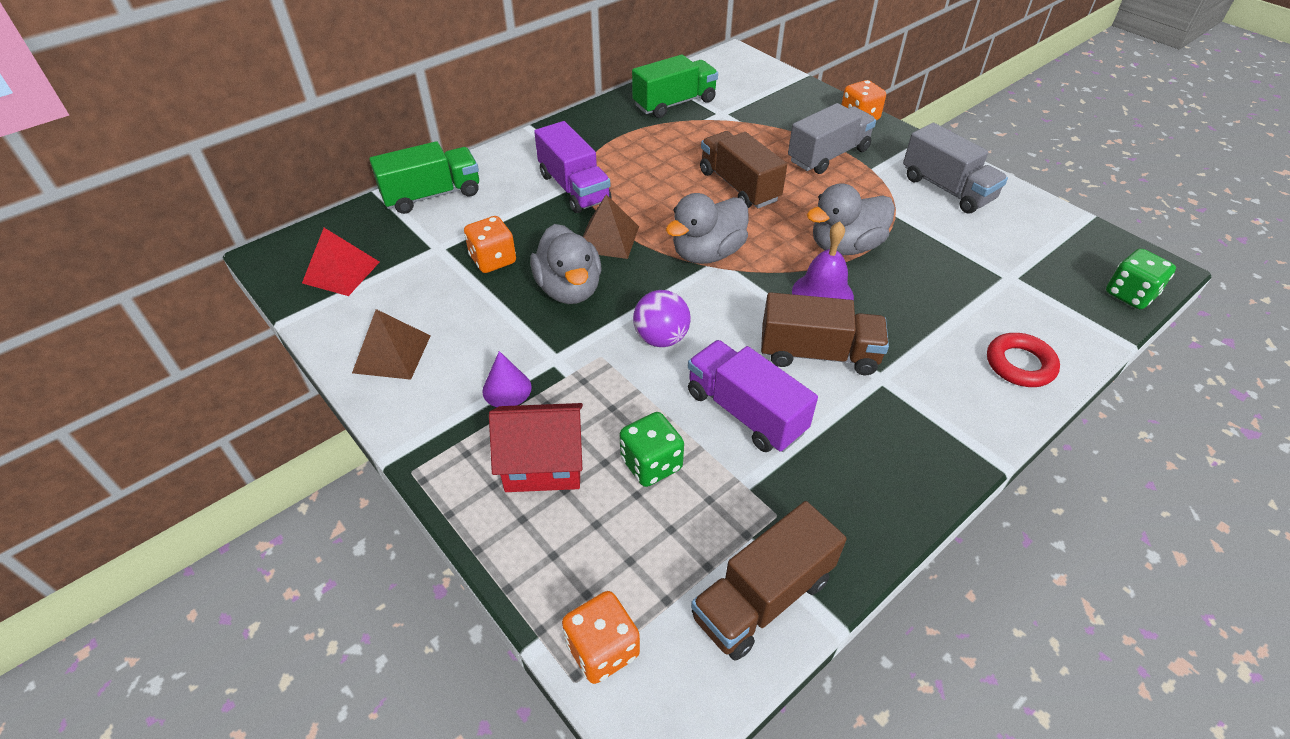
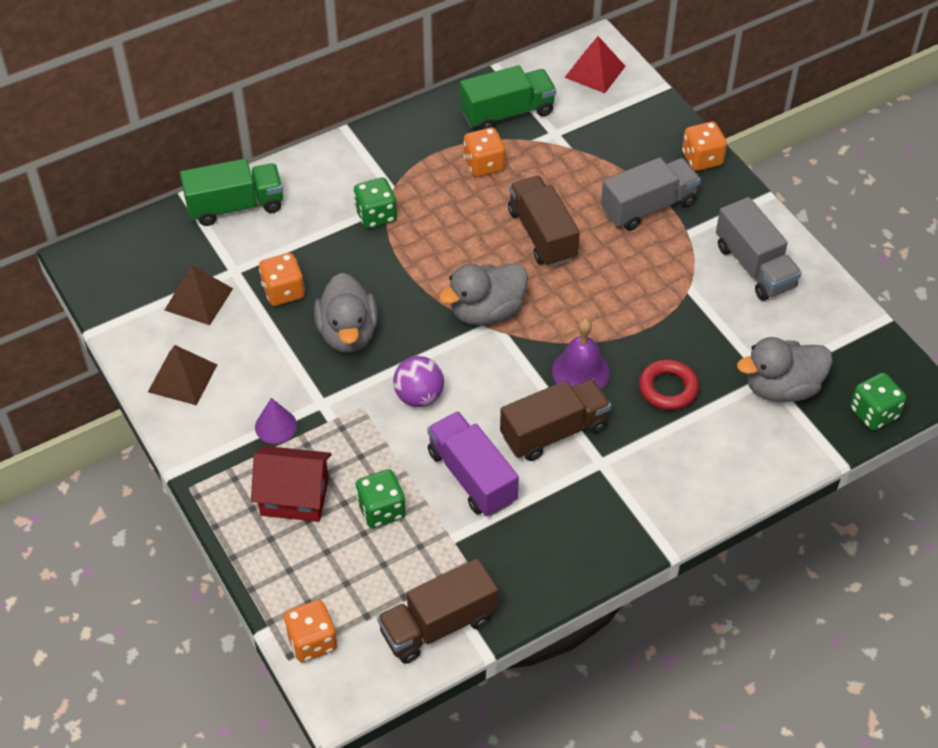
camera: 10 degrees right, 5 degrees up
(341, 272) = (143, 286): red pyramid -> red pyramid (595, 71)
(574, 188) = (376, 215): purple truck -> green dice
(608, 239) = (396, 282): brown pyramid -> brown pyramid (198, 299)
(666, 140) = (484, 165): none -> orange dice
(818, 354) = (554, 432): brown truck -> brown truck turned 45 degrees counterclockwise
(845, 246) = (622, 322): grey duck -> grey duck (781, 388)
(1020, 364) = (731, 468): red ring -> red ring (668, 388)

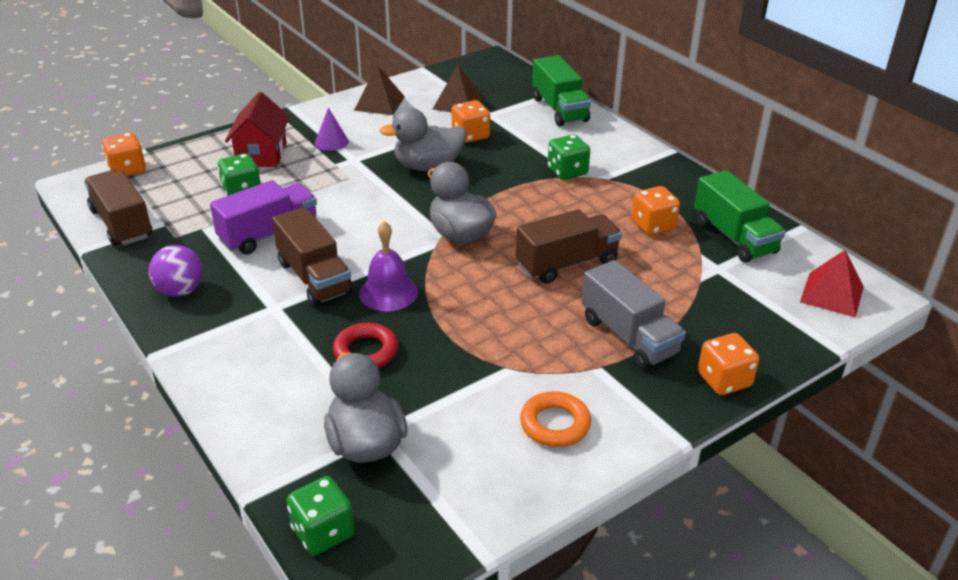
camera: 85 degrees right, 15 degrees down
(419, 396) = (359, 203): purple ball -> purple ball (180, 291)
(754, 266) = (555, 424): grey truck -> orange ring

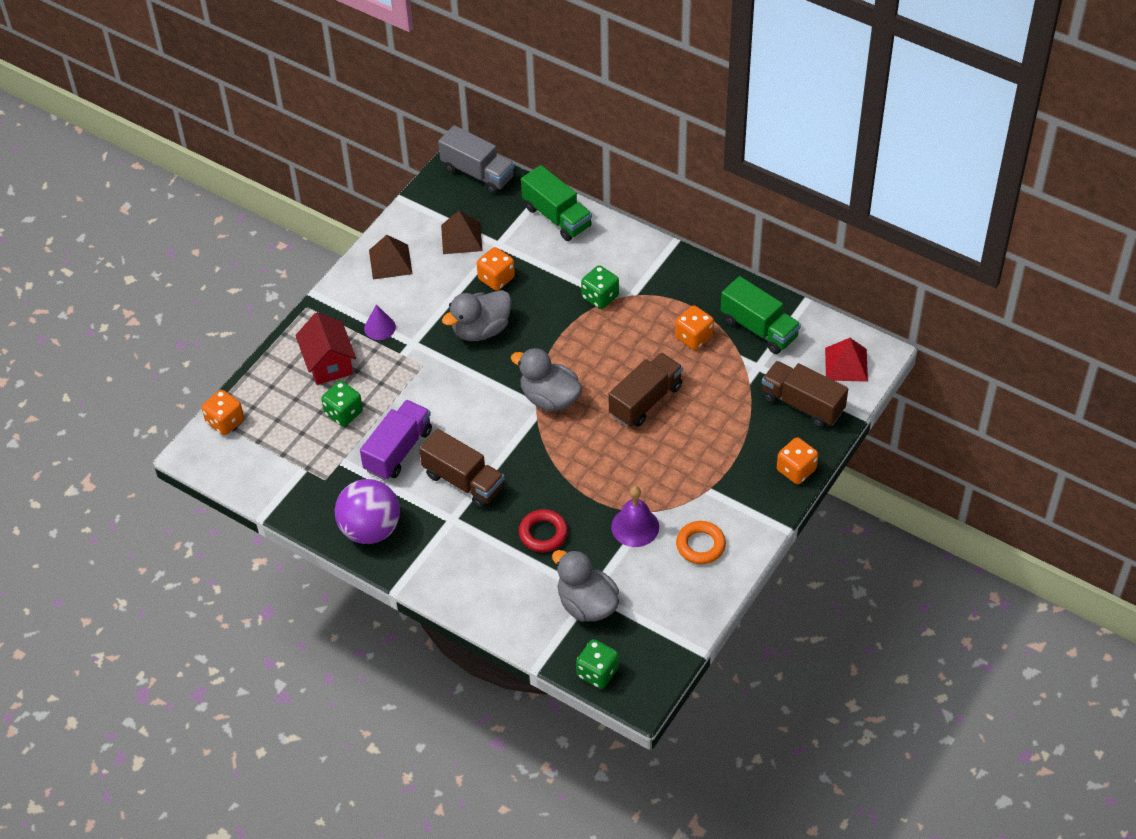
camera: 20 degrees left, 15 degrees up
(122, 224) = (270, 481): brown truck -> brown truck (802, 404)
(180, 291) = (370, 529): purple ball -> purple ball, size x1.56
(388, 292) = (527, 475): purple bell -> purple bell (635, 526)
(629, 336) = (719, 455): grey truck -> grey truck (478, 173)

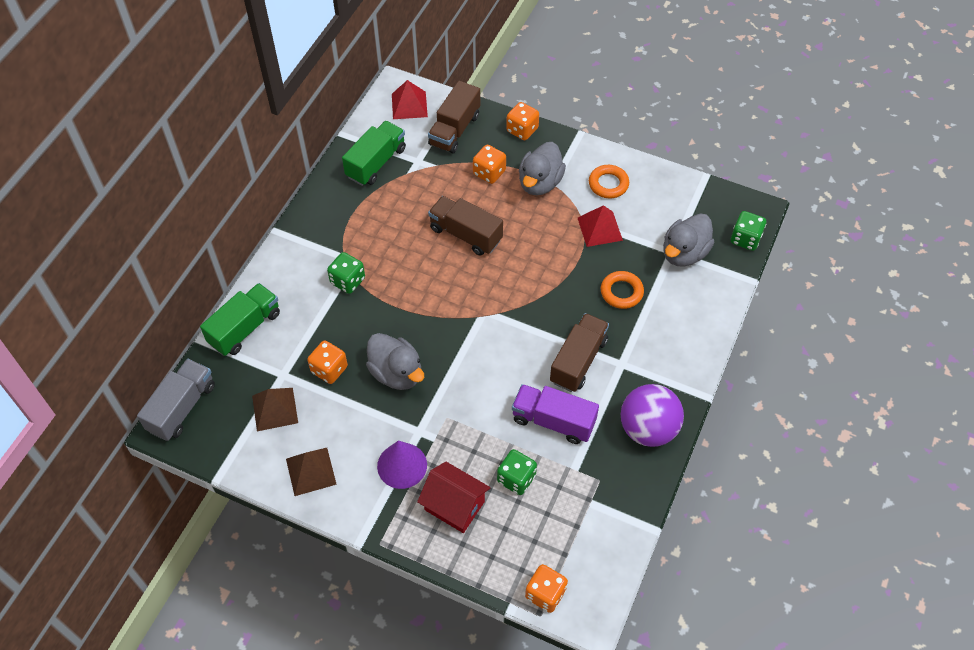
camera: 100 degrees left, 5 degrees up
(328, 363) = (454, 505): red house -> red house turned 60 degrees clockwise
(379, 327) = (402, 465): purple cone -> purple cone, size x1.52
(543, 533) = (621, 292): red ring -> orange ring
(549, 398) = (473, 306): grey duck -> grey duck (540, 183)
(635, 526) = (600, 229): purple bell -> red pyramid
(694, 337) = (390, 207): orange dice -> orange dice (489, 173)

